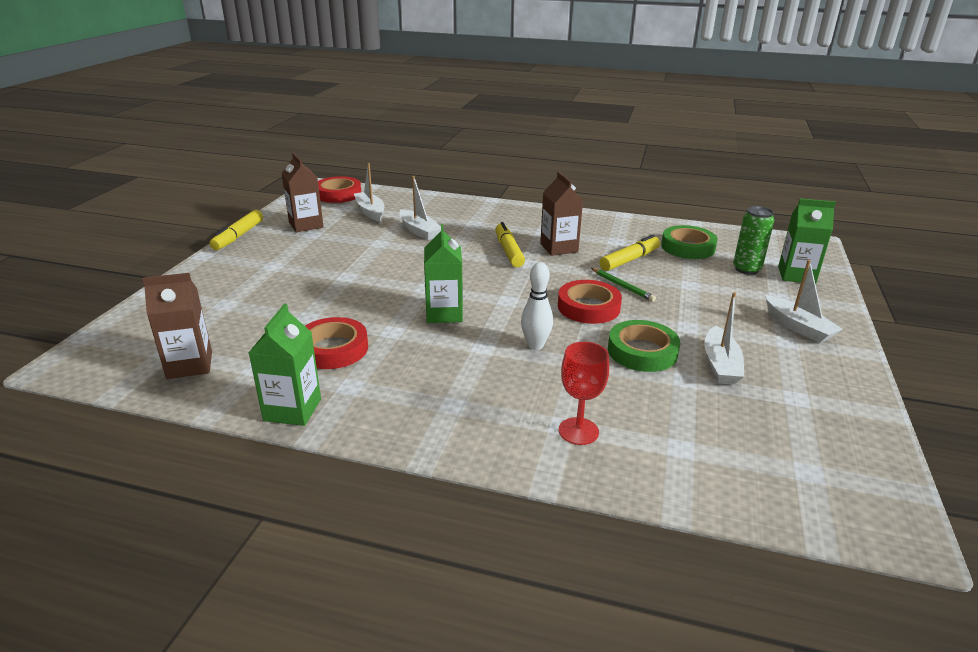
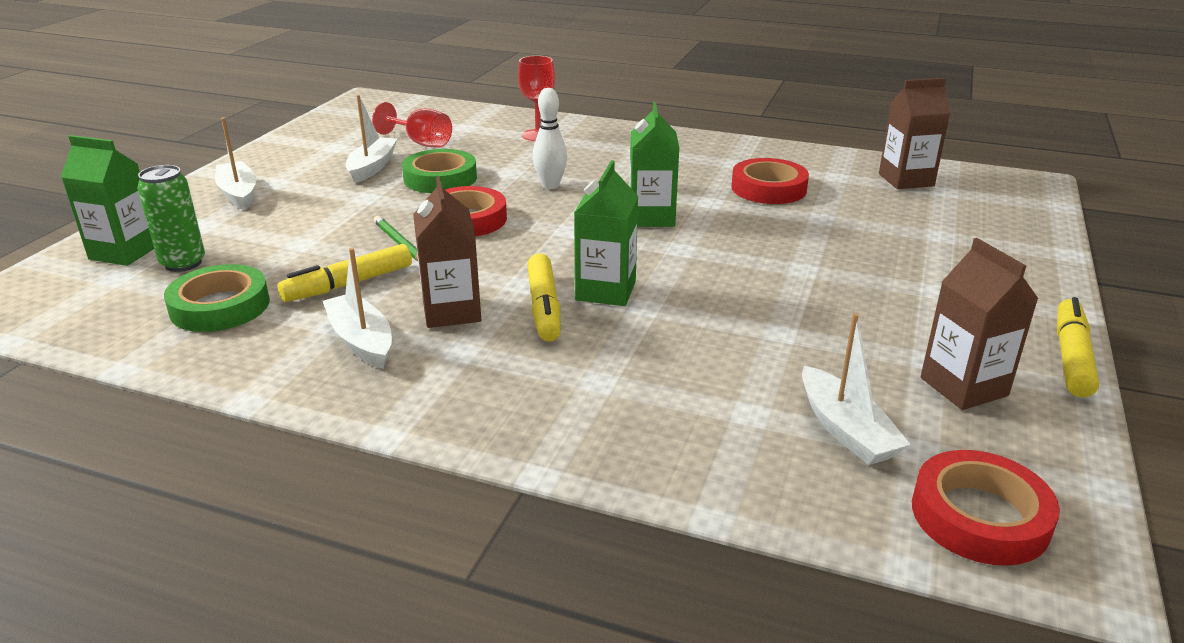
camera: 175 degrees left, 0 degrees up
(292, 410) = (777, 151): green carton -> green carton (605, 291)
(419, 231) = (713, 361): white boat -> white boat (361, 341)
(708, 409) = (421, 143): none -> red goblet

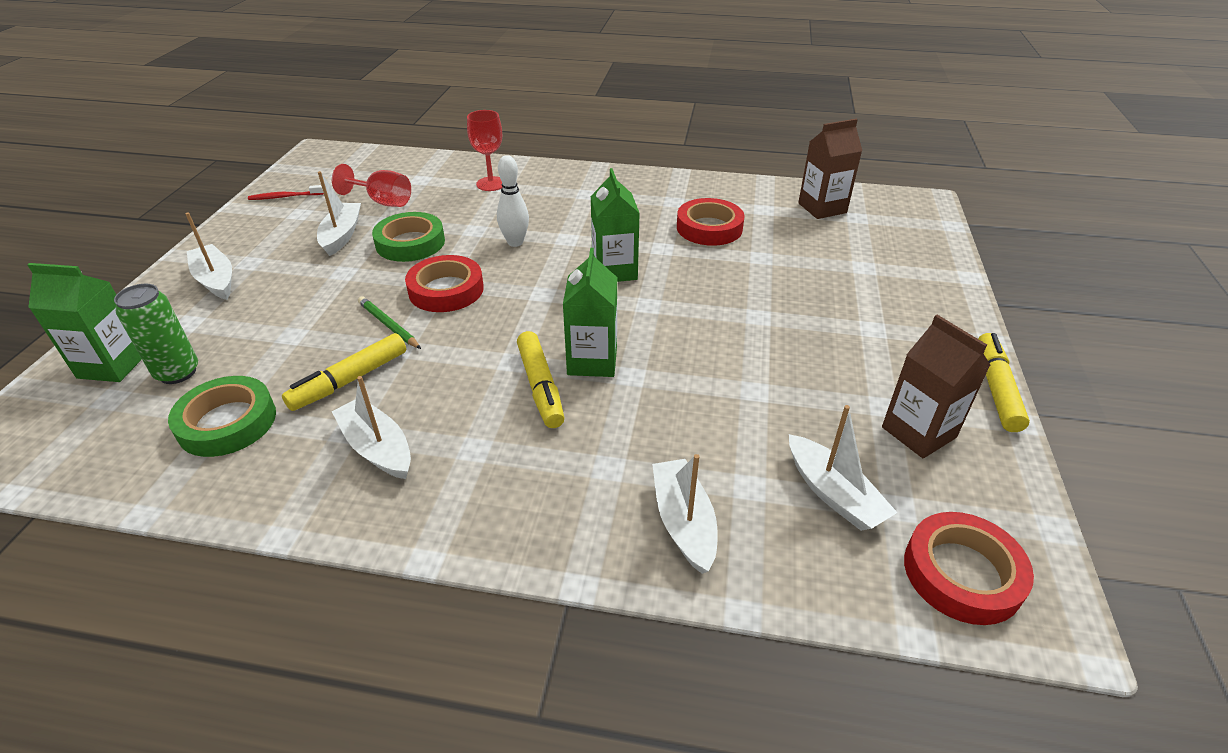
camera: 10 degrees left, 10 degrees up
(323, 132) = (285, 197): none -> red toothbrush
(451, 311) = (456, 402): brown carton -> none
(667, 435) = (683, 522): none -> white boat

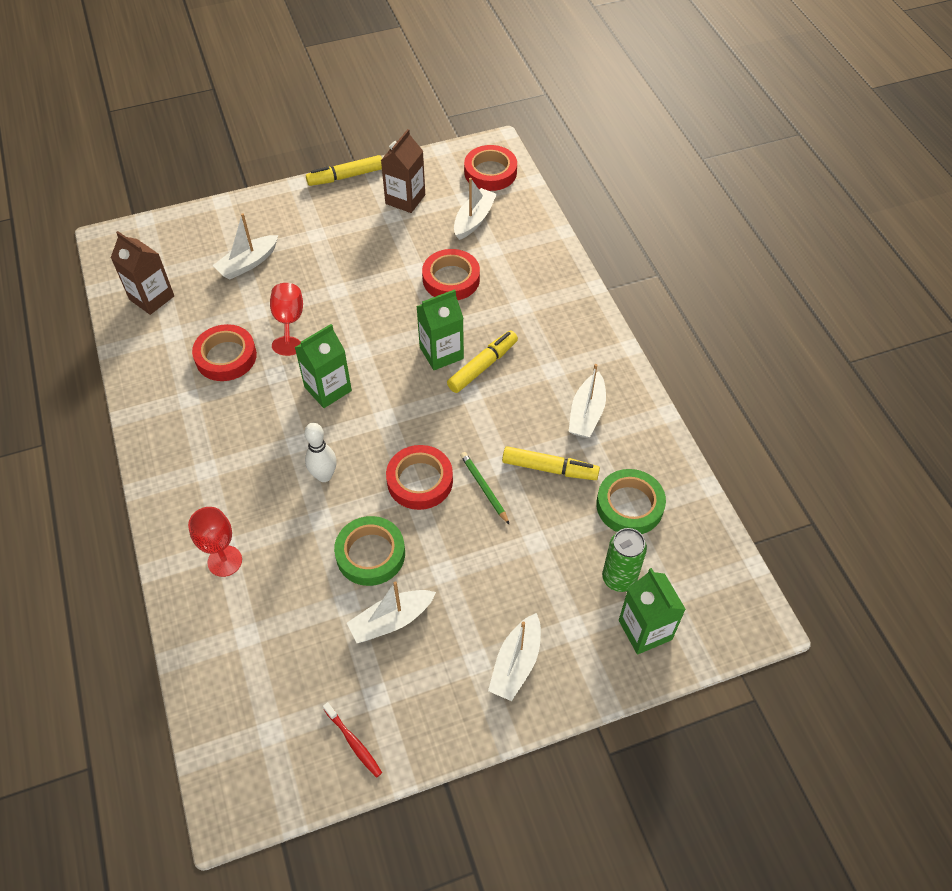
camera: 120 degrees left, 15 degrees up
(382, 202) = (312, 635): red goblet -> red goblet (289, 322)
(388, 325) = (484, 488): green pencil -> green pencil turned 135 degrees clockwise
(683, 522) = (533, 265): white boat -> white boat (248, 263)
(714, 416) = (451, 279): none -> red tape

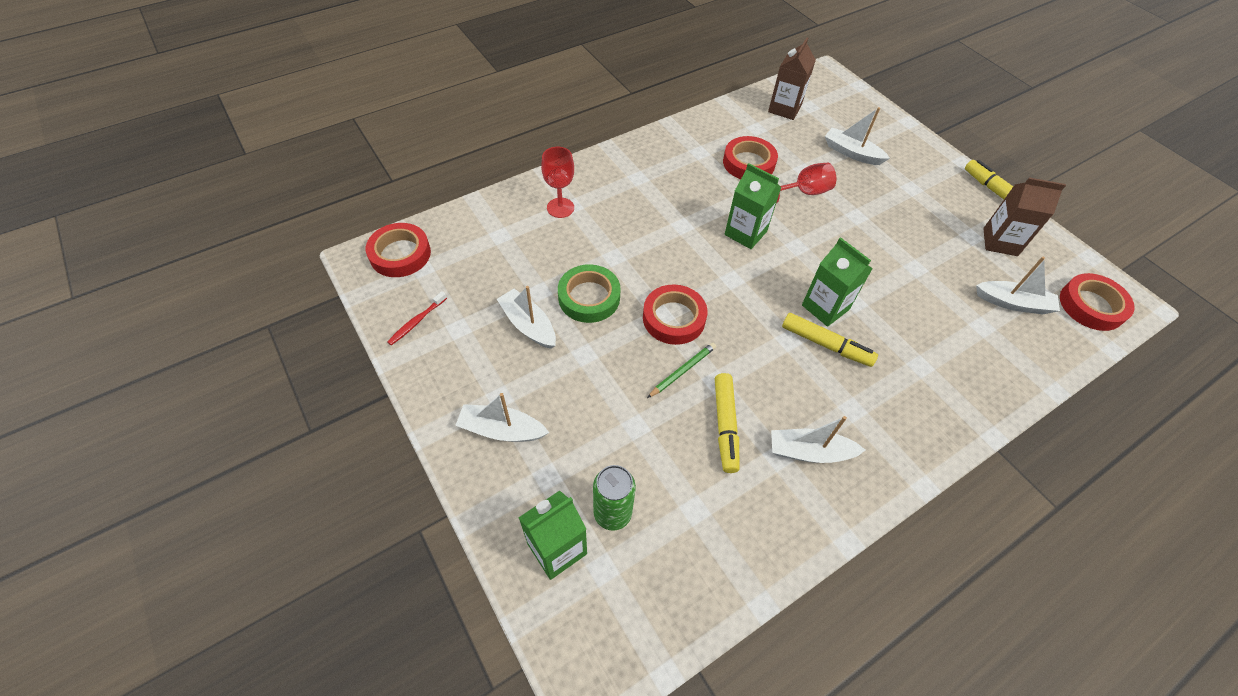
camera: 75 degrees right, 0 degrees up
(324, 476) = (656, 250): white bowling pin -> none
(451, 279) = (921, 298): red tape -> red tape (400, 254)
(629, 505) = (705, 513): green tape -> none

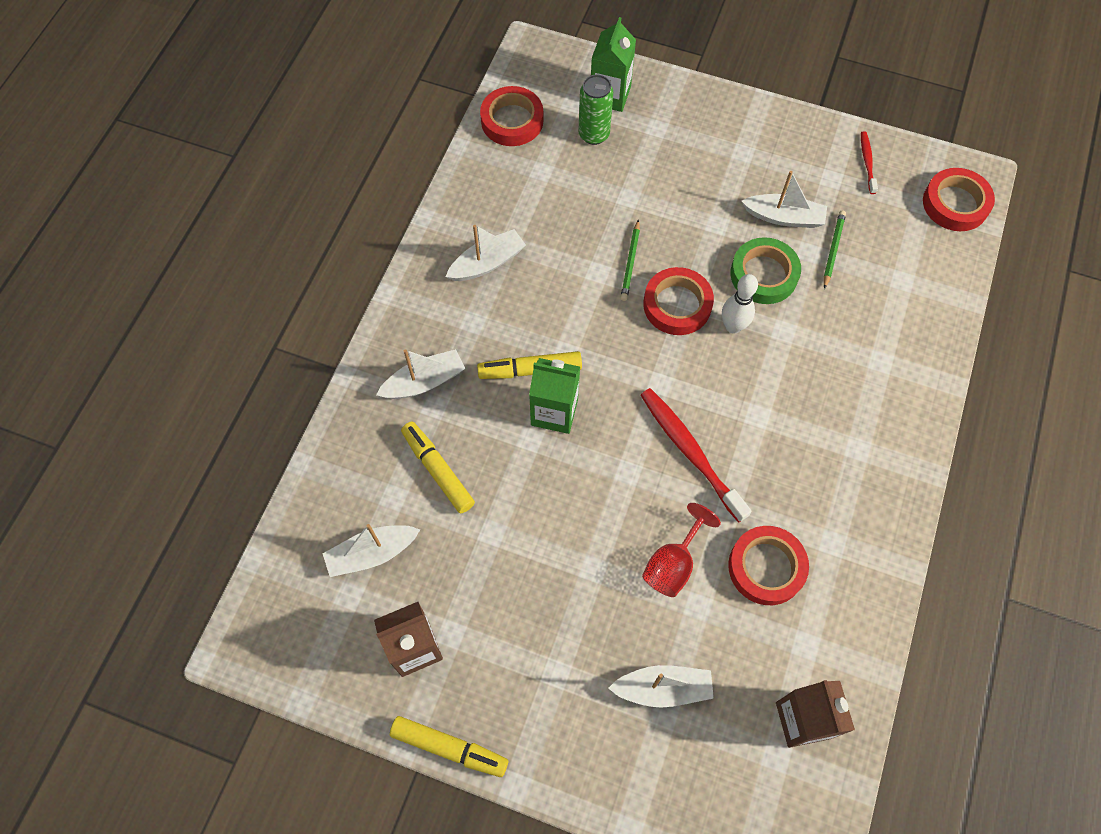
camera: 145 degrees right, 10 degrees up
(502, 430) = (717, 134): white boat -> white boat (424, 382)
(521, 281) = (833, 249): none -> green pencil
(560, 208) = (888, 350): red goblet -> none
(646, 280) = (733, 326): none -> white bowling pin
(725, 426) = (564, 241): yellow marker -> yellow marker (438, 470)
(745, 233) = (690, 452): green carton -> red toothbrush
(1091, 306) = (286, 612): red tape -> red tape (512, 121)

